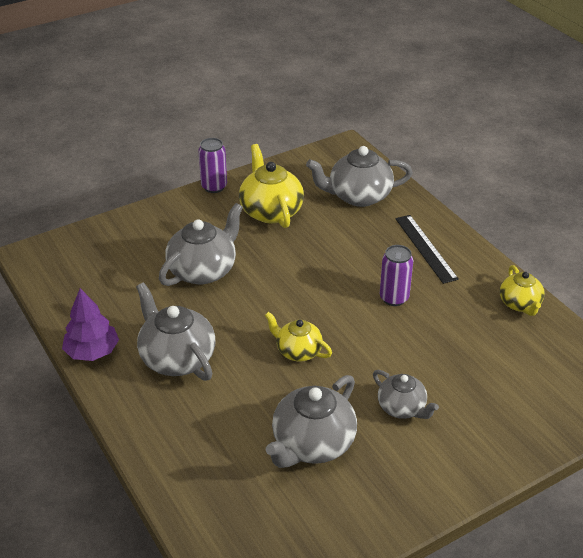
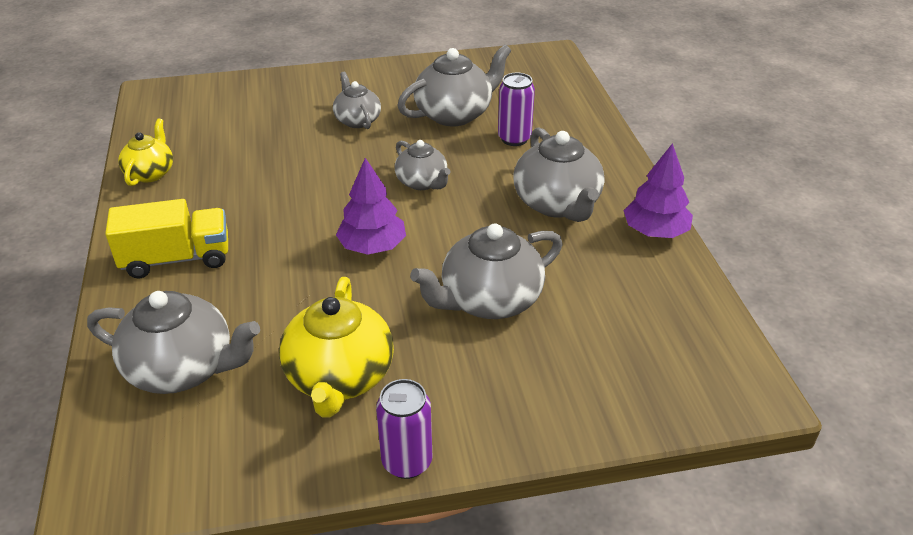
camera: 160 degrees left, 0 degrees up
(298, 351) = (422, 182): yellow teapot -> grey teapot
(302, 287) = (372, 246): none -> purple tree
(394, 298) = (276, 209): purple can -> purple can (514, 138)
(425, 248) = (177, 259): black ruler -> yellow truck

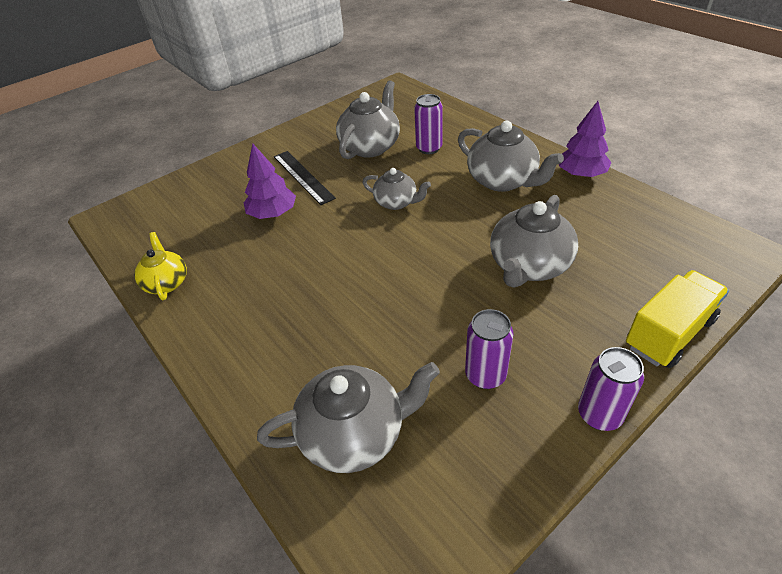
camera: 25 degrees left, 5 degrees up
(177, 259) = (259, 343): yellow truck -> yellow truck (669, 333)
(339, 377) = (485, 375): yellow teapot -> purple can
(357, 120) = (303, 177): grey teapot -> black ruler
(372, 246) = (407, 264): purple tree -> purple tree (273, 213)

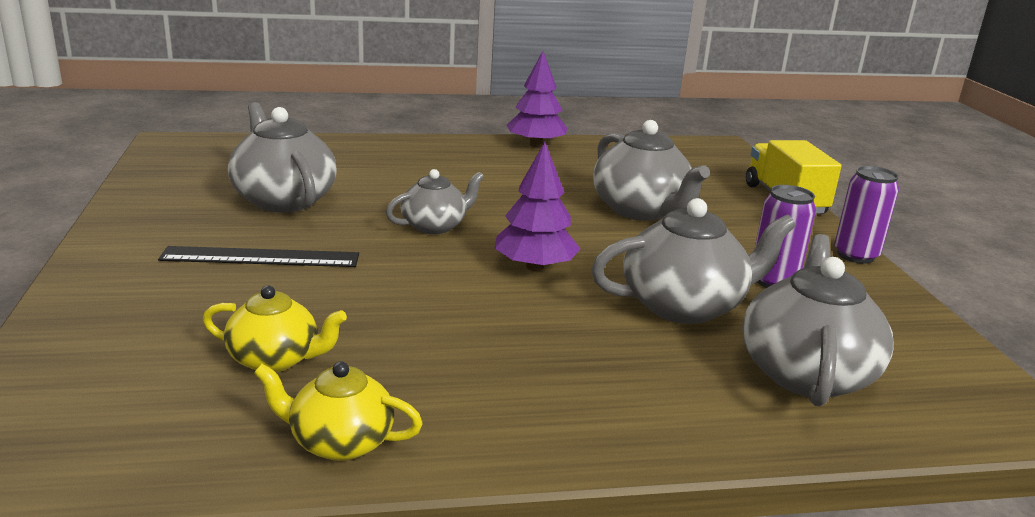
camera: 65 degrees left, 20 degrees down
(217, 232) = (276, 359): none -> yellow teapot
(273, 213) = (311, 303): purple tree -> purple tree (535, 267)
(429, 148) = (358, 177): purple can -> none
(503, 181) = (489, 171): grey teapot -> grey teapot (684, 306)

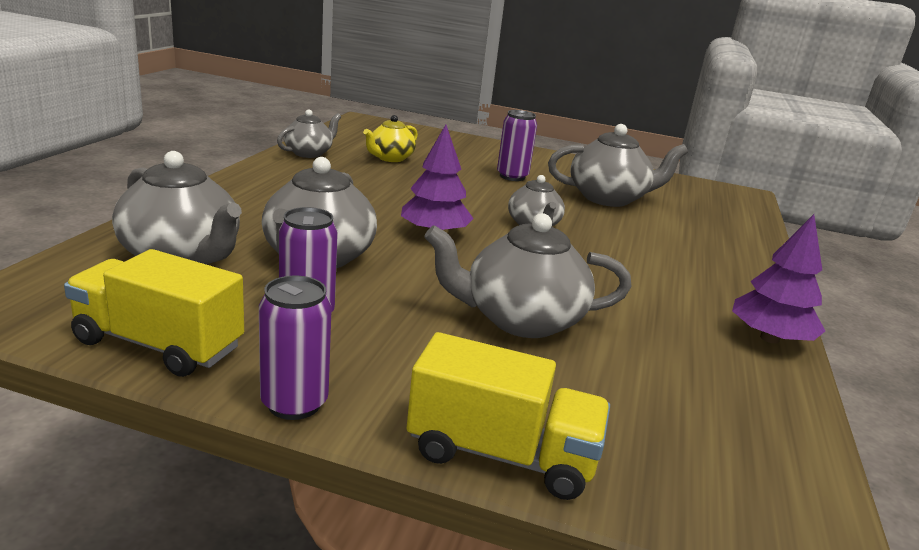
camera: 115 degrees right, 0 degrees up
(261, 257) = (512, 176): black ruler -> purple can
(339, 442) = (309, 153): yellow teapot -> grey teapot
(905, 318) = (159, 344): none -> yellow truck

